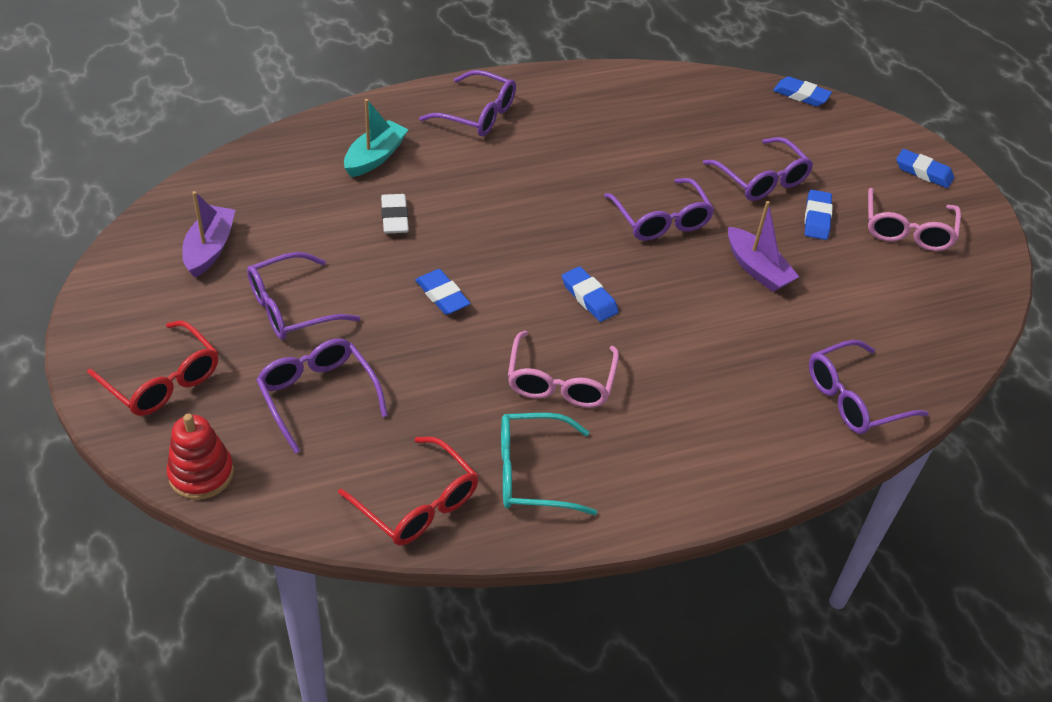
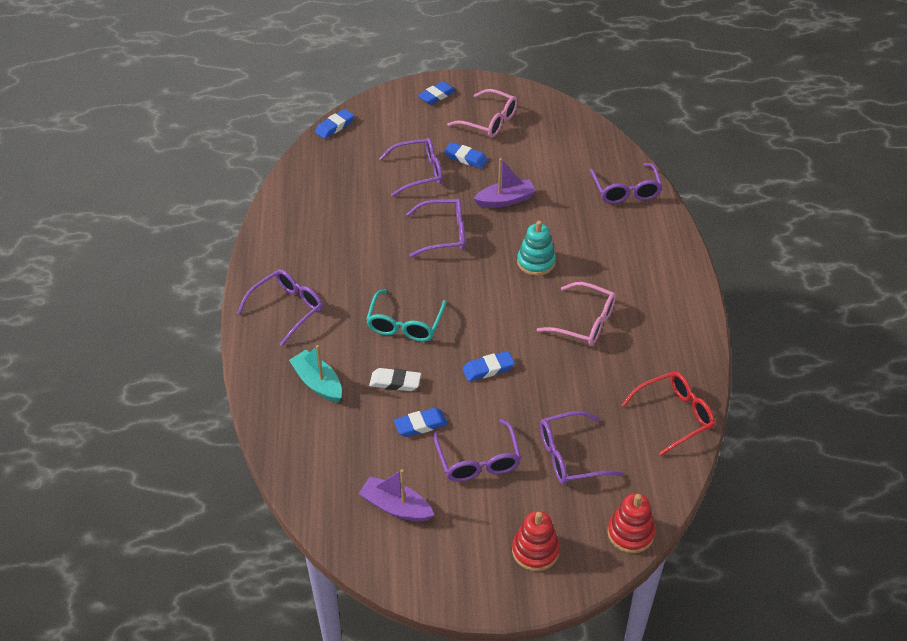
camera: 70 degrees left, 0 degrees up
(162, 380) = (535, 551): red glasses -> red stacking toy
(533, 473) = (658, 352): turquoise glasses -> turquoise glasses (405, 324)
(589, 298) = (510, 290): blue eraser -> blue eraser (421, 425)
(652, 316) = (536, 262): none -> turquoise stacking toy

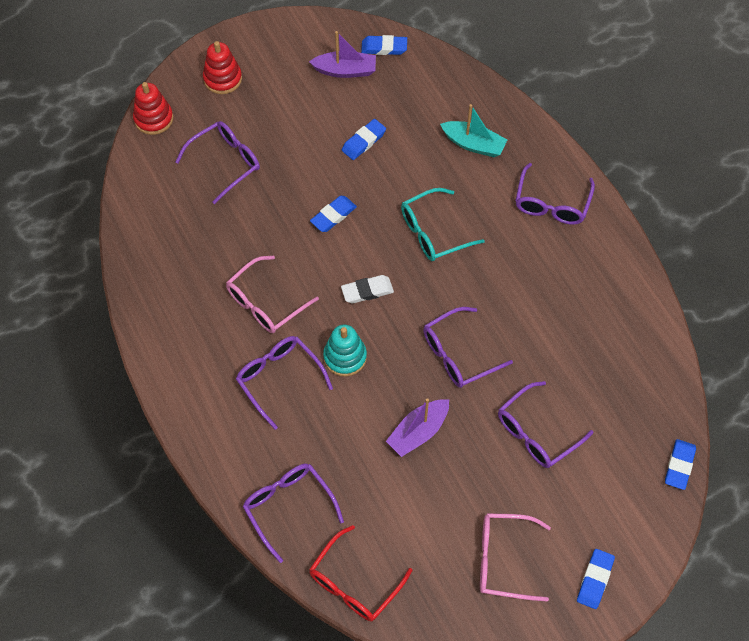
camera: 155 degrees right, 15 degrees up
(395, 382) = (408, 171): white eraser -> white eraser (367, 291)
(405, 324) = (434, 232): turquoise glasses -> turquoise glasses turned 105 degrees counterclockwise
(465, 158) = (497, 480): blue eraser -> blue eraser (384, 48)
(478, 460) = (300, 130): purple glasses -> purple glasses (279, 379)
(584, 322) = (266, 302): pink glasses -> pink glasses turned 45 degrees counterclockwise
(673, 416) = (148, 234): red glasses -> red glasses (355, 582)

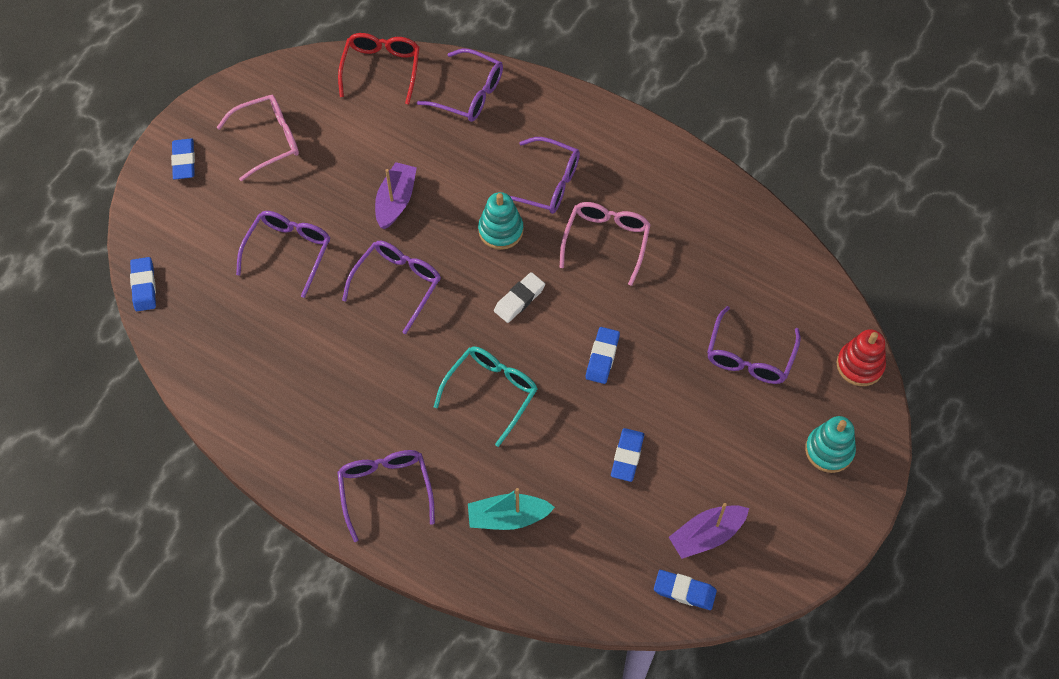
camera: 150 degrees right, 0 degrees up
(222, 79) = (829, 450): red stacking toy -> turquoise stacking toy
(384, 48) = (684, 591): blue eraser -> blue eraser turned 45 degrees clockwise

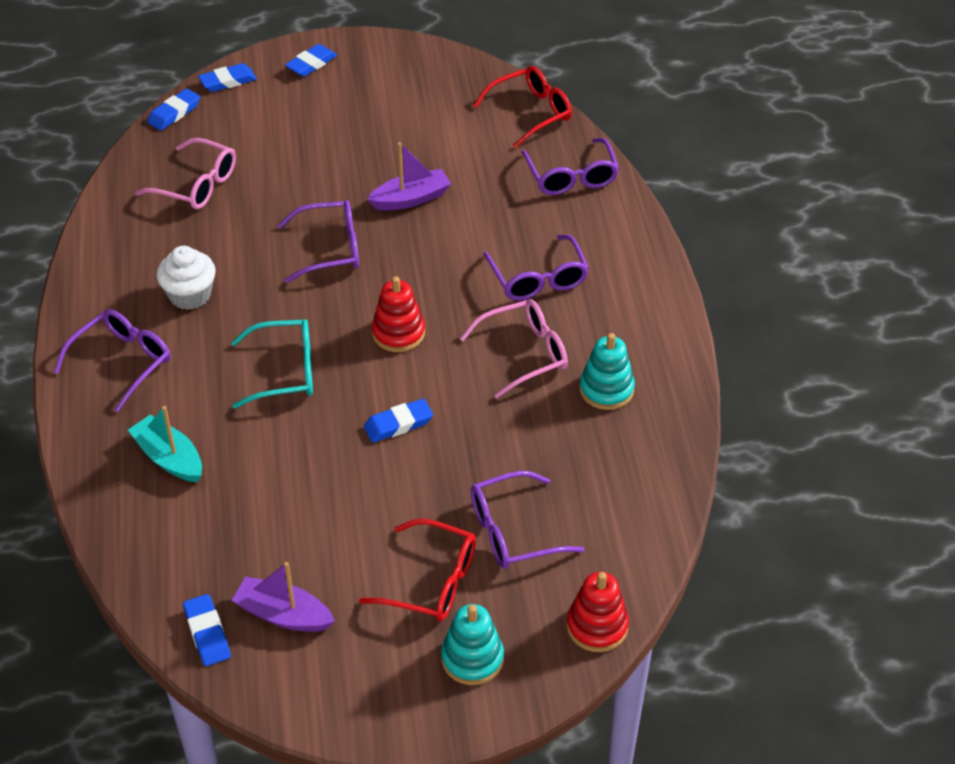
camera: 50 degrees right, 15 degrees down
(267, 140) = (383, 94): pink glasses -> pink glasses (196, 185)
(288, 252) = (291, 169): purple glasses -> none
(358, 403) = (190, 295): none -> white cupcake
(500, 230) = (456, 279): turquoise stacking toy -> turquoise stacking toy (606, 389)
(519, 299) = (398, 333): white eraser -> red stacking toy
(627, 456) = (311, 504): blue eraser -> blue eraser (228, 81)
(750, 431) = (430, 581): none -> red glasses

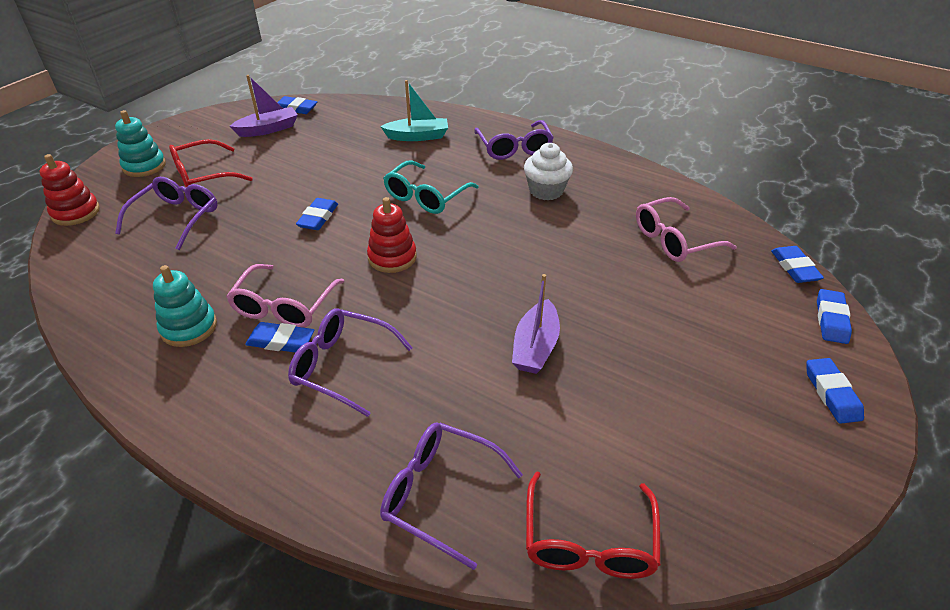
camera: 130 degrees right, 5 degrees down
(329, 249) = (522, 269): purple glasses -> none
(556, 327) = (281, 341): none -> blue eraser

